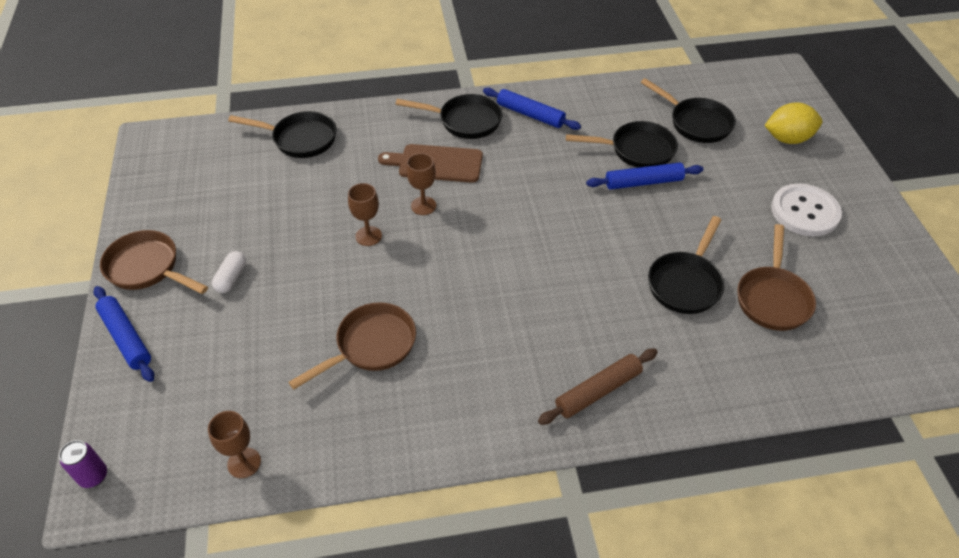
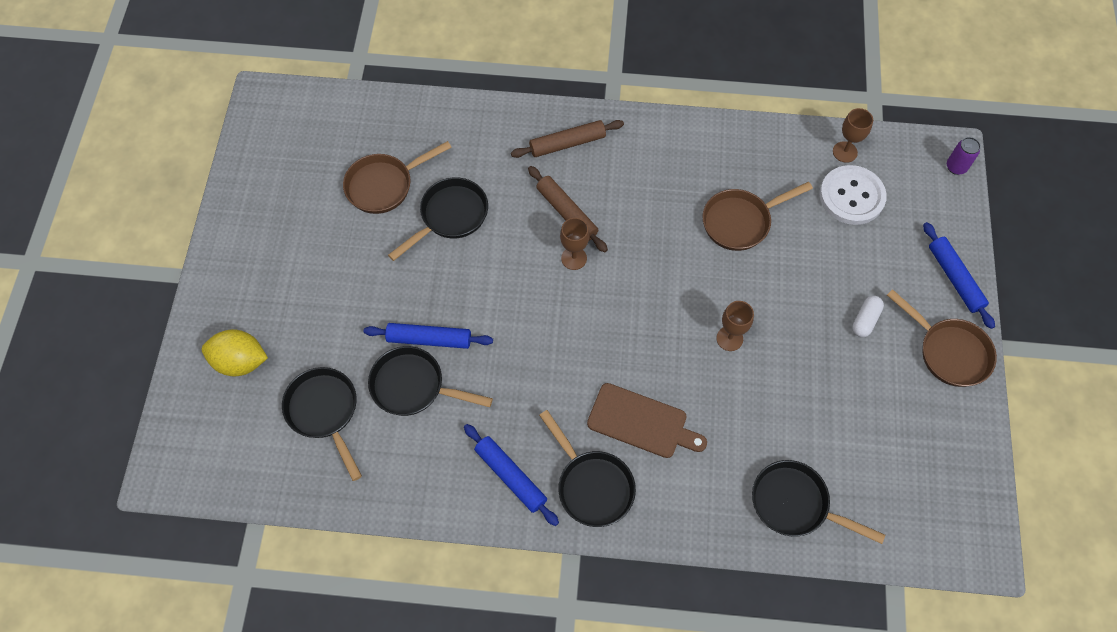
camera: 165 degrees left, 15 degrees up
(423, 206) = (667, 364): brown goblet -> brown goblet (574, 258)
(465, 121) = (592, 485): black pan -> black pan turned 150 degrees counterclockwise
(566, 313) = (567, 212): none -> brown rolling pin
(773, 298) = (384, 185): brown pan -> brown pan turned 150 degrees counterclockwise
(804, 212) = (293, 264): white button -> white button (851, 196)

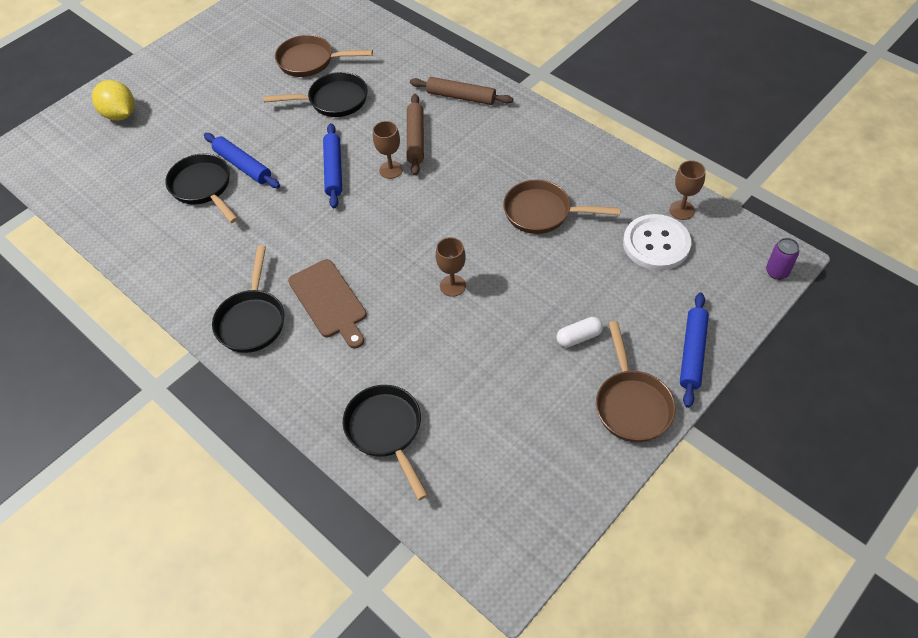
camera: 40 degrees right, 10 degrees down
(324, 412) = (135, 171): black pan -> none
(510, 476) = (205, 280): blue rolling pin -> blue rolling pin (333, 170)

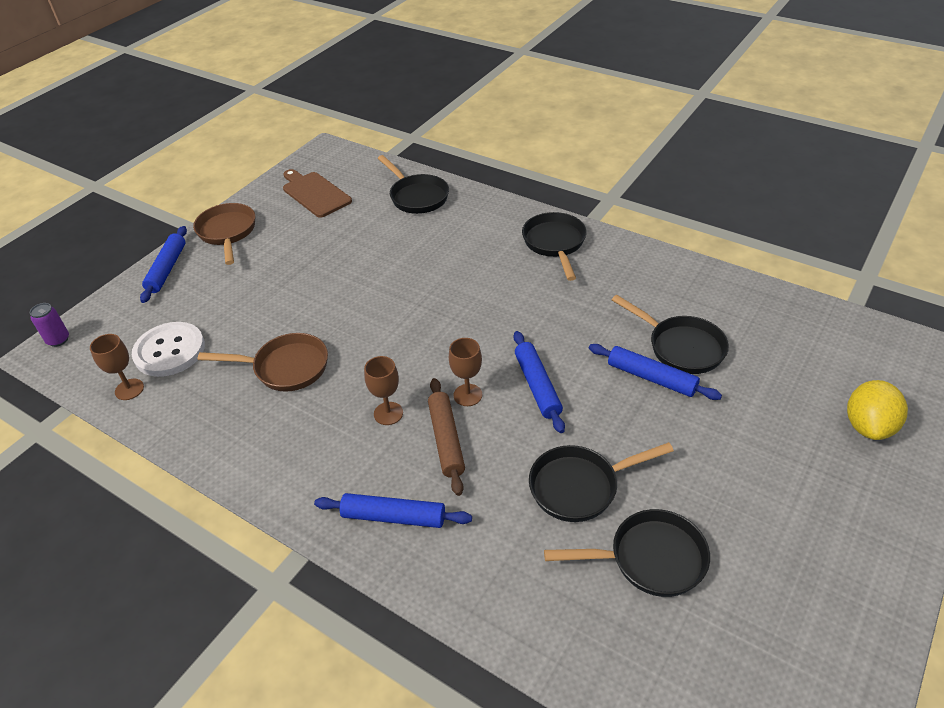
camera: 170 degrees right, 10 degrees down
(120, 115) = (868, 426): yellow lemon -> yellow lemon turned 75 degrees clockwise
(310, 61) = (649, 558): brown pan -> black pan
(329, 301) = (491, 265): brown cutting board -> brown cutting board (315, 193)
(452, 286) = (378, 290): brown goblet -> brown goblet (388, 413)
(461, 97) = (393, 516): brown rolling pin -> blue rolling pin
(578, 337) = (263, 267): white capsule -> none

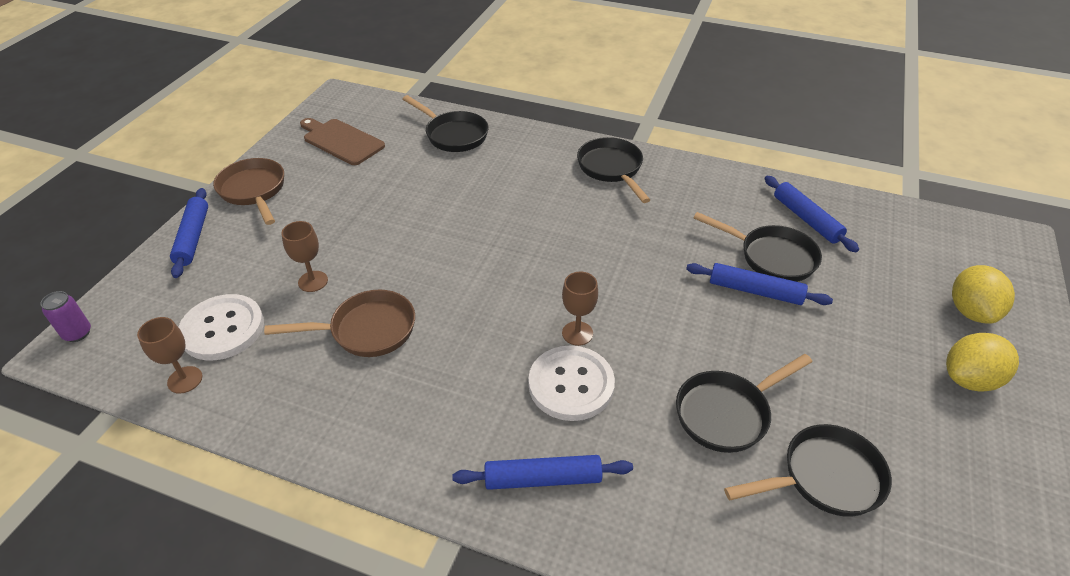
camera: 15 degrees left, 0 degrees up
(388, 413) = (498, 365): brown goblet -> brown goblet (313, 281)
(446, 440) = (571, 384): brown rolling pin -> white button
(537, 386) = (646, 314): blue rolling pin -> blue rolling pin (806, 219)
(836, 491) = (969, 379): none -> yellow lemon

